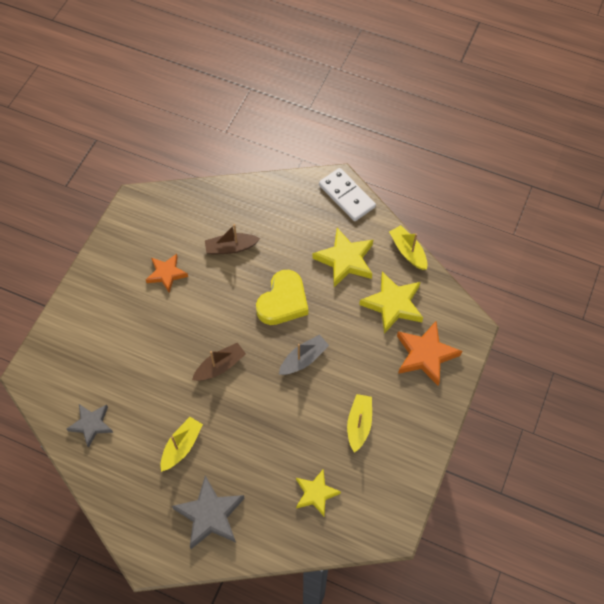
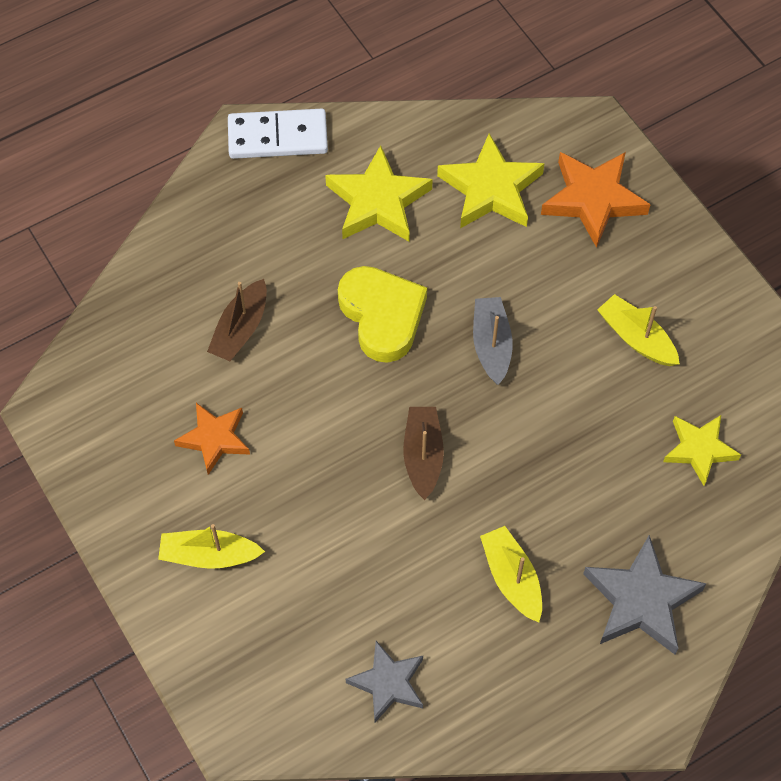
camera: 55 degrees left, 0 degrees up
(408, 251) = (424, 122): yellow boat -> yellow boat (209, 555)

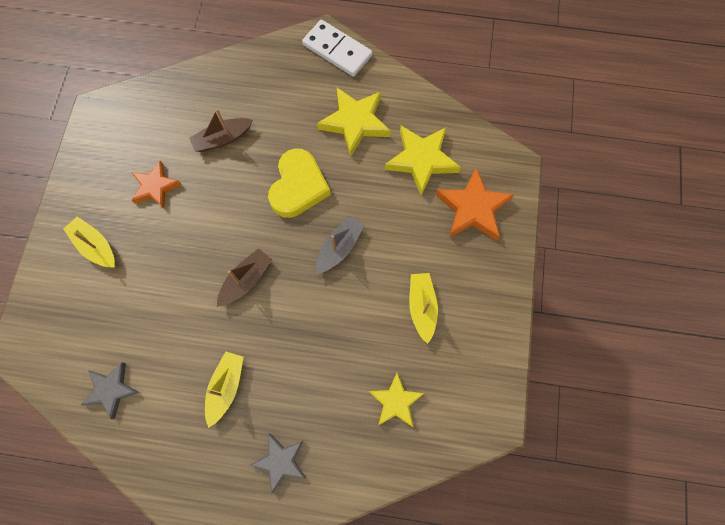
camera: 40 degrees right, 10 degrees up
(641, 600) = (280, 461): grey star -> grey star, size x0.66

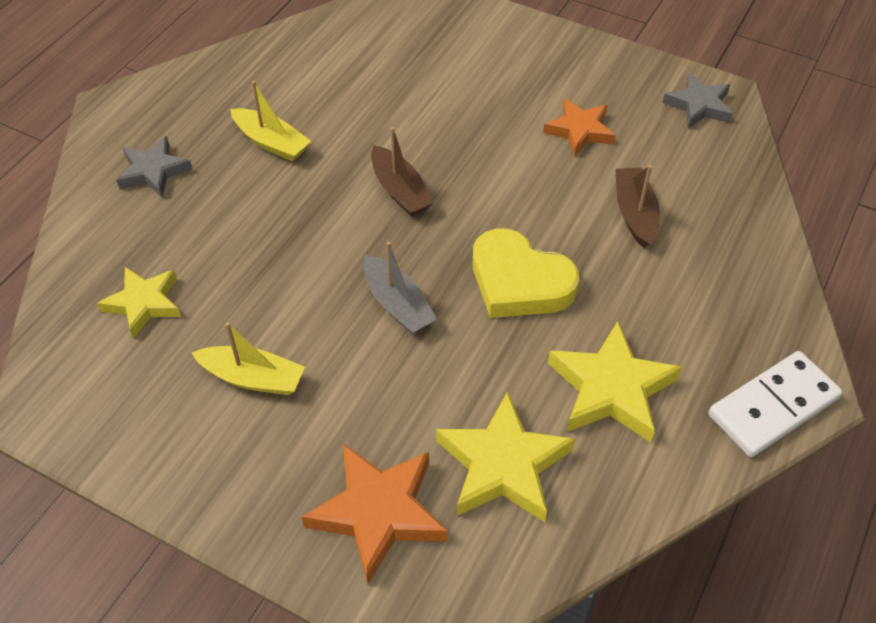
camera: 110 degrees right, 20 degrees down
(95, 246) = (516, 64): yellow boat -> none
(111, 390) = (328, 51): grey star -> grey star (699, 105)

